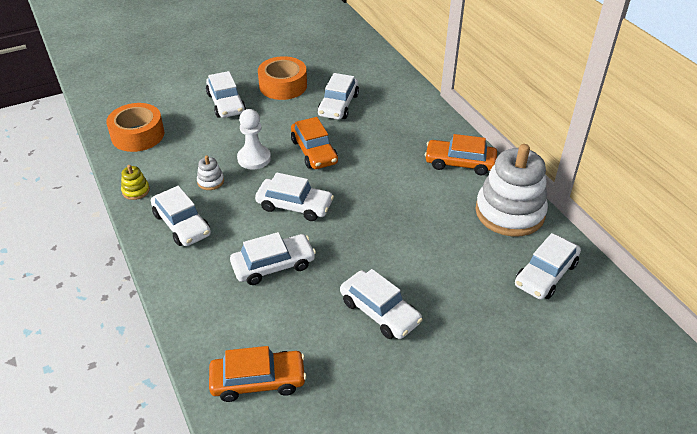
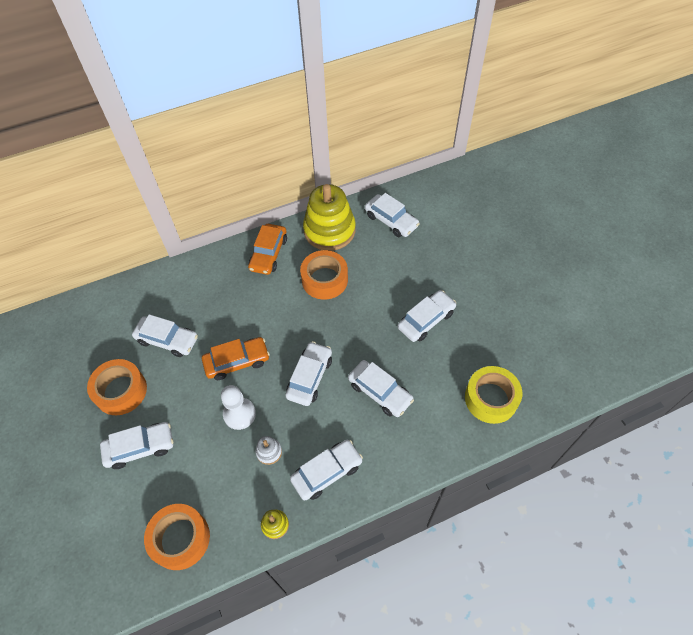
camera: 85 degrees left, 15 degrees up
(258, 381) = (491, 398): orange car -> yellow tape
(273, 265) = (380, 392): white car -> white car turned 150 degrees clockwise
(430, 211) = (324, 280): none -> orange tape
(509, 212) = (329, 230): white stacking toy -> yellow stacking toy

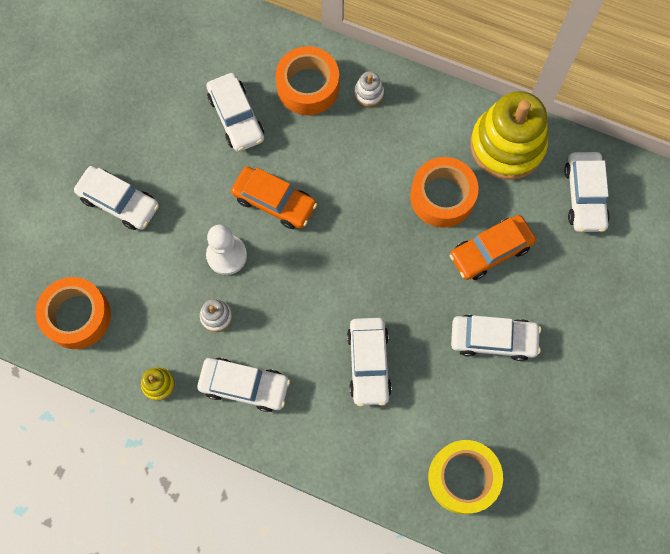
camera: 45 degrees right, 15 degrees up
(121, 391) = (152, 130): orange tape -> orange tape (308, 87)
(231, 266) = (368, 93): none -> white stacking toy
(268, 254) = (418, 113): orange car -> orange car (490, 251)
(310, 377) = (322, 283): white car -> none

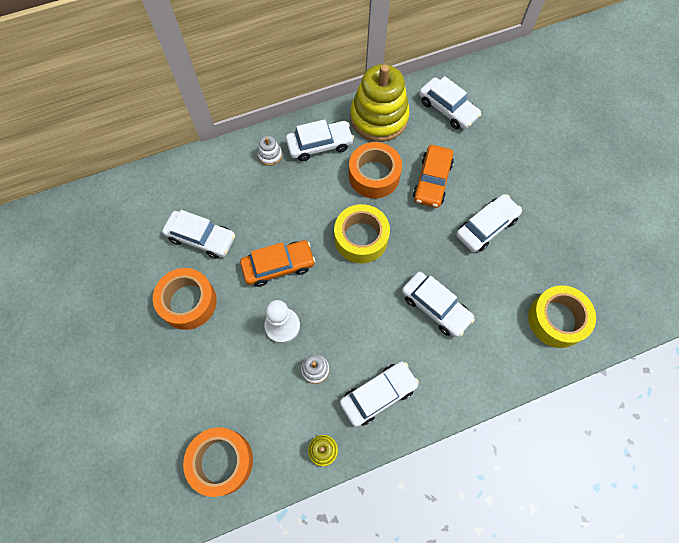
camera: 45 degrees left, 5 degrees down
(119, 202) = (175, 359): white car -> white car (319, 145)
(308, 87) = (229, 182): orange tape -> orange tape (188, 302)
(369, 243) = (361, 238): none -> yellow tape

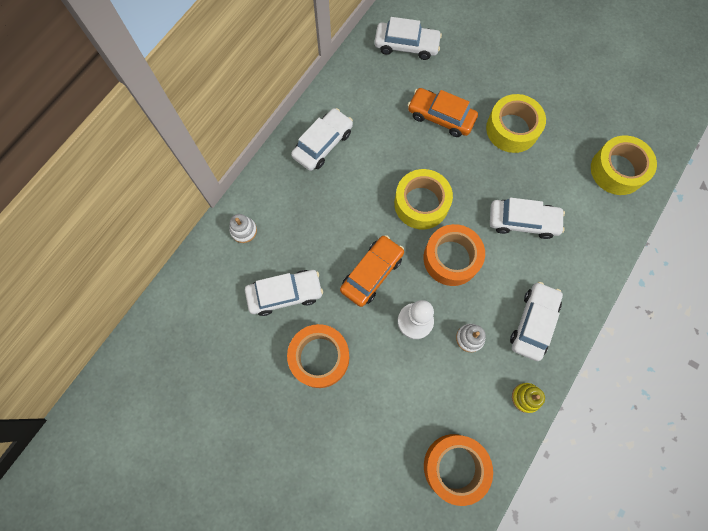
camera: 35 degrees left, 5 degrees up
(270, 155) = (286, 181): white stacking toy -> white stacking toy (244, 230)
(374, 175) = (390, 142): orange tape -> orange tape (451, 258)
(379, 118) = (355, 88): yellow stacking toy -> none
(432, 181) = (441, 117): orange car -> orange car turned 135 degrees clockwise
(486, 227) = (512, 129): white car -> yellow tape

